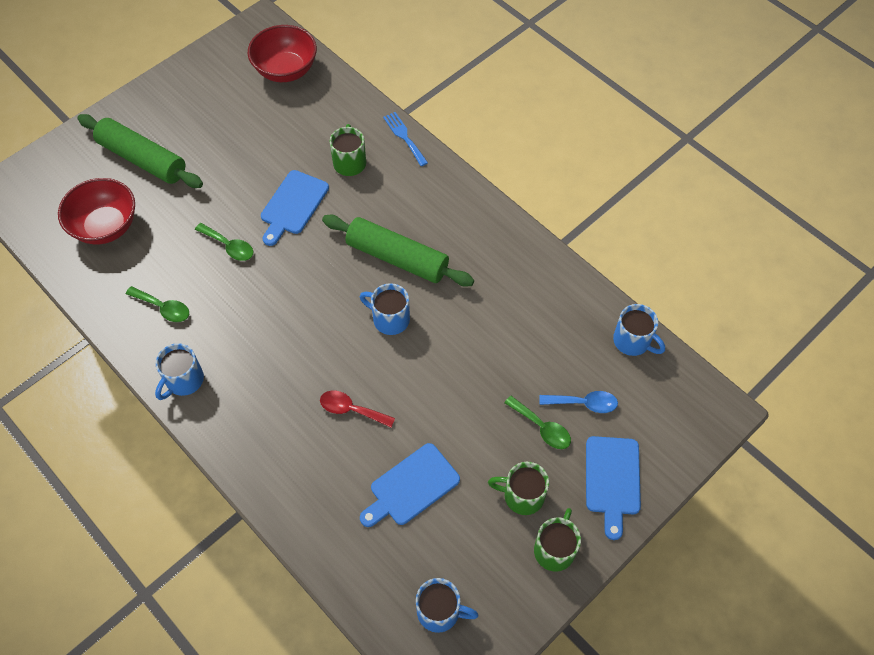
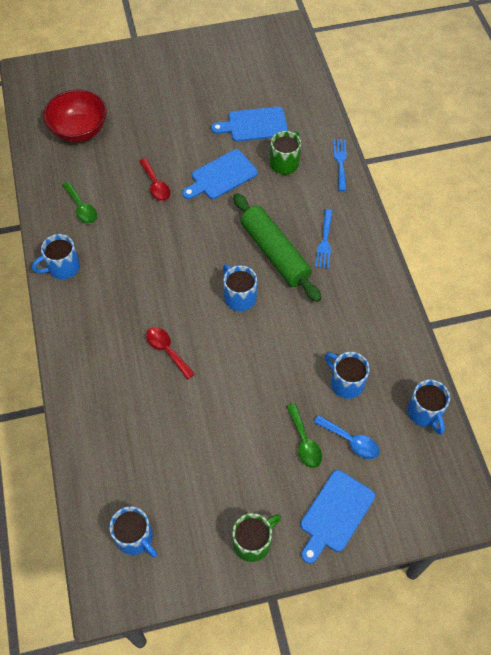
camera: 30 degrees right, 0 degrees up
(142, 159) = (135, 93): green rolling pin -> none
(229, 246) = (156, 185): green spoon -> red spoon
(286, 70) = (281, 71): red bowl -> none
(411, 487) = (174, 432): blue cutting board -> blue cutting board (254, 125)
(439, 223) = (324, 242): none -> blue fork
(522, 496) = (254, 486): green mug -> none
(544, 350) = (346, 382): none -> blue mug

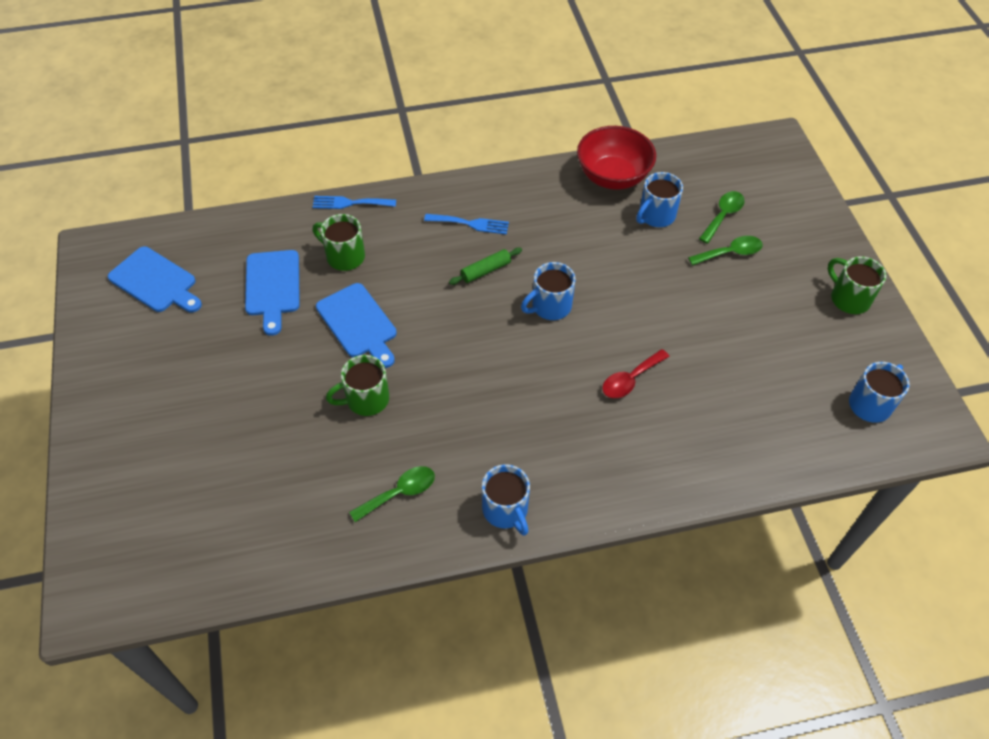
camera: 90 degrees left, 5 degrees down
(79, 130) = (244, 507): red bowl -> red bowl (612, 177)
(156, 185) = (366, 399): red spoon -> green mug
(275, 253) = (485, 270): green rolling pin -> green rolling pin, size x0.46
(335, 514) = (804, 232): blue cutting board -> blue cutting board (155, 281)
(351, 441) = (723, 216): blue spoon -> green spoon
(425, 413) = (683, 158): blue mug -> none

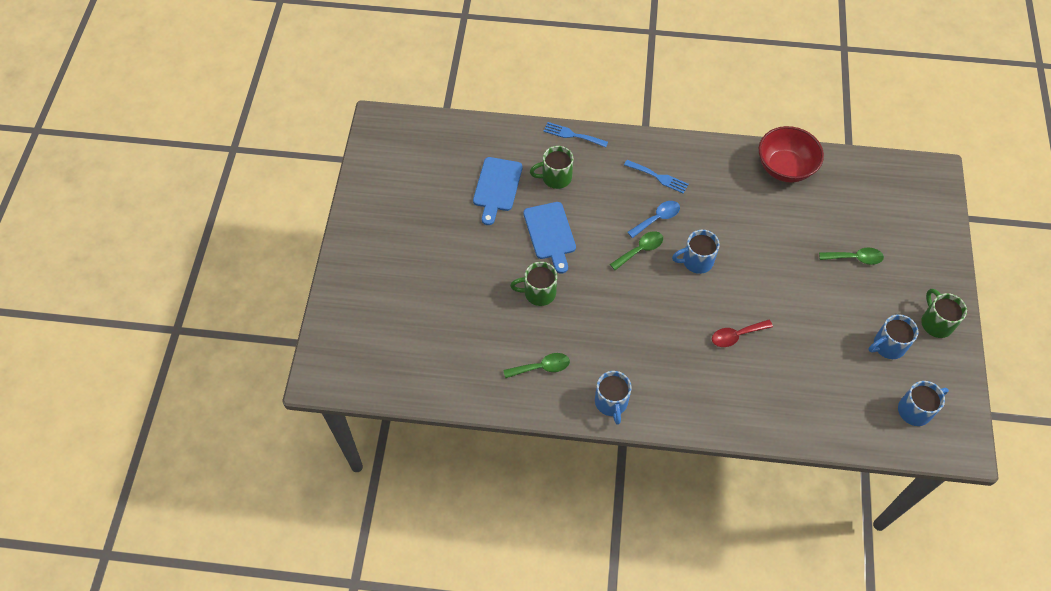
camera: 20 degrees right, 5 degrees up
(155, 281) = (415, 160): blue cutting board -> none
(344, 256) = (555, 177): green mug -> green mug turned 60 degrees counterclockwise
(485, 270) = (657, 218): green rolling pin -> blue spoon
(656, 216) = (807, 210): blue mug -> blue mug (888, 346)
(723, 216) = (862, 225): green spoon -> green spoon (640, 250)

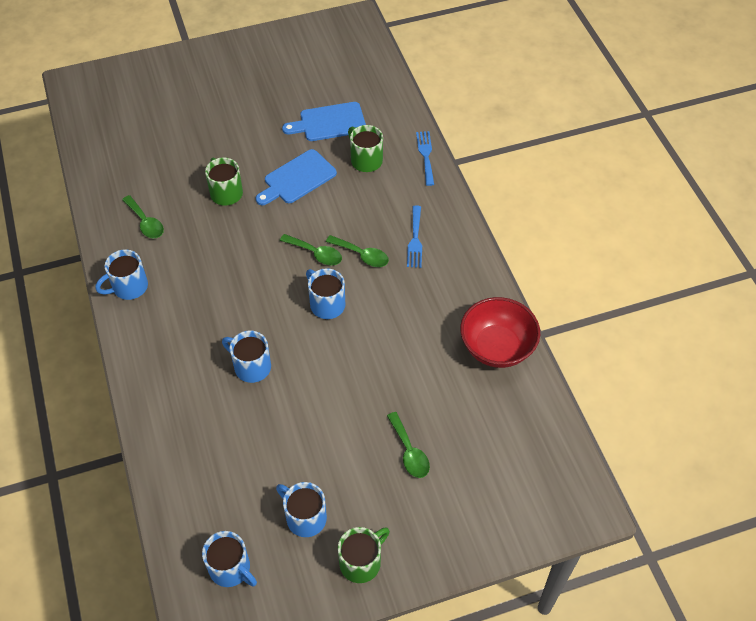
camera: 65 degrees right, 5 degrees down
(657, 218) = (362, 255): blue spoon -> green spoon
(736, 335) = (251, 366): red spoon -> blue mug

